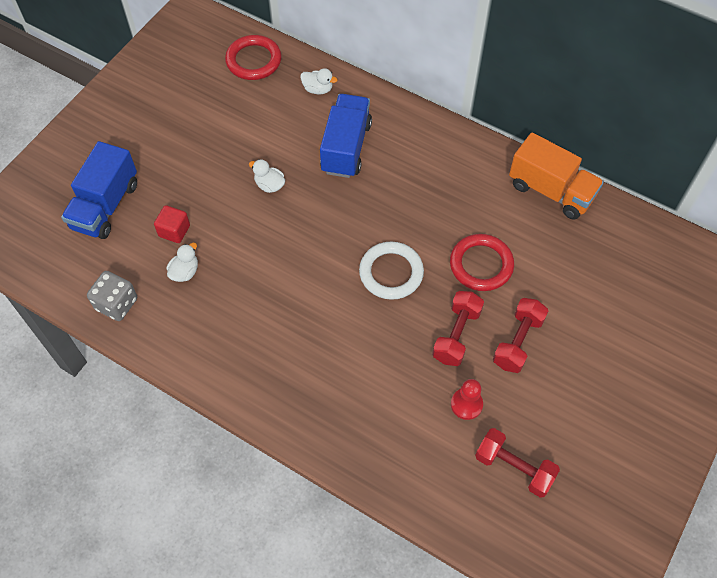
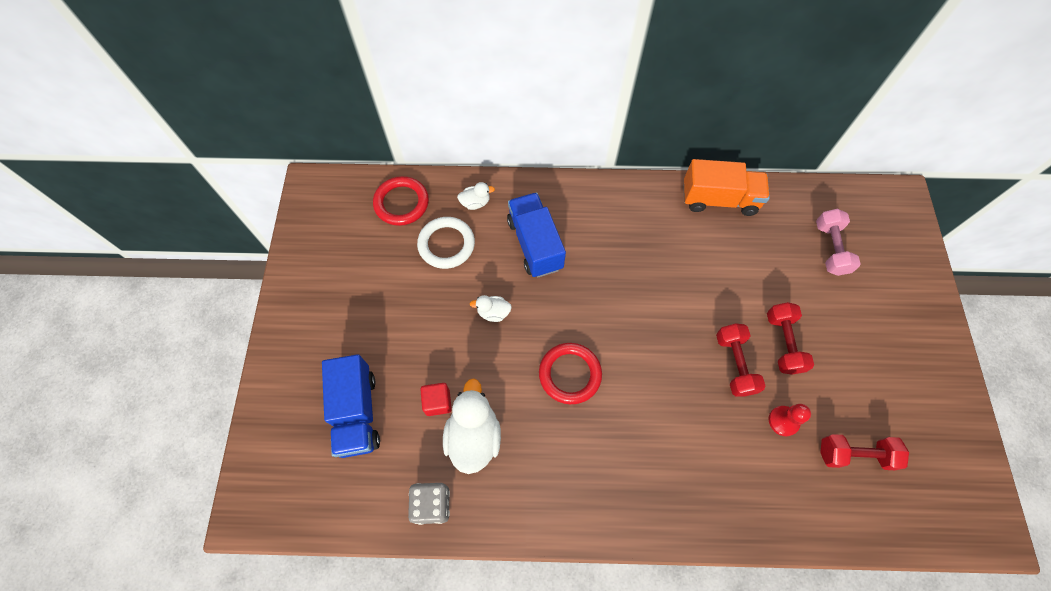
camera: 30 degrees left, 5 degrees up
(185, 272) = (474, 436): white duck -> white duck, size x1.97
(391, 273) = (647, 338): white ring -> white ring (446, 244)
(481, 265) = (711, 291): red ring -> red ring (570, 374)
(632, 286) = (830, 248): none -> pink dumbbell

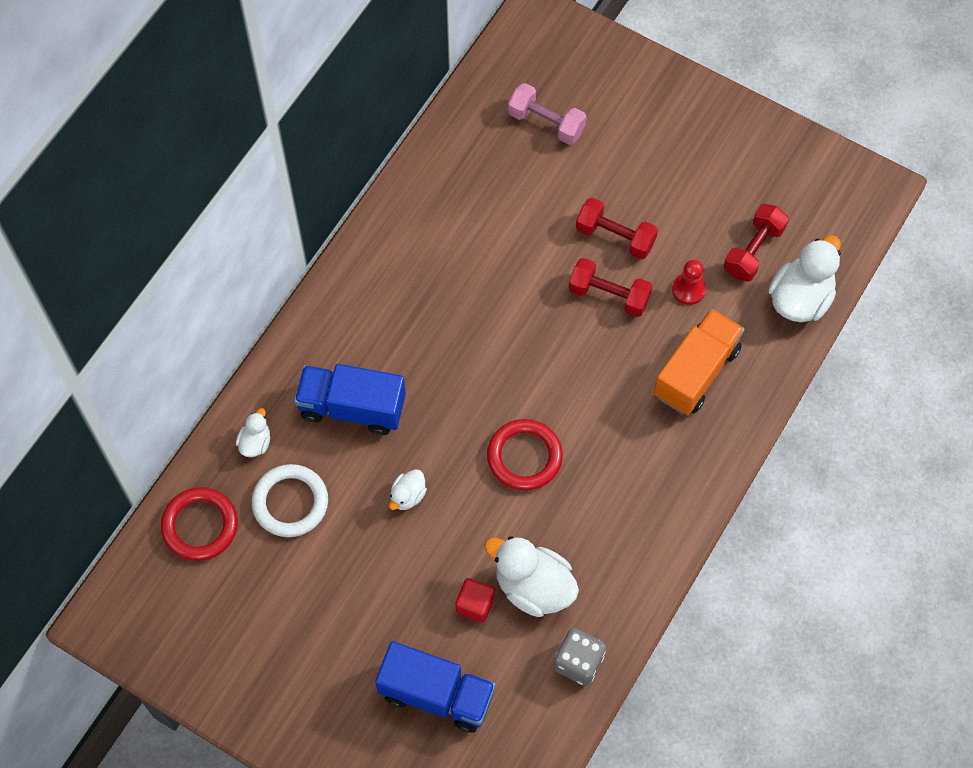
camera: 60 degrees left, 0 degrees up
(719, 199) = (421, 188): orange truck -> orange truck (696, 372)
(844, 518) = (800, 298): none -> white duck

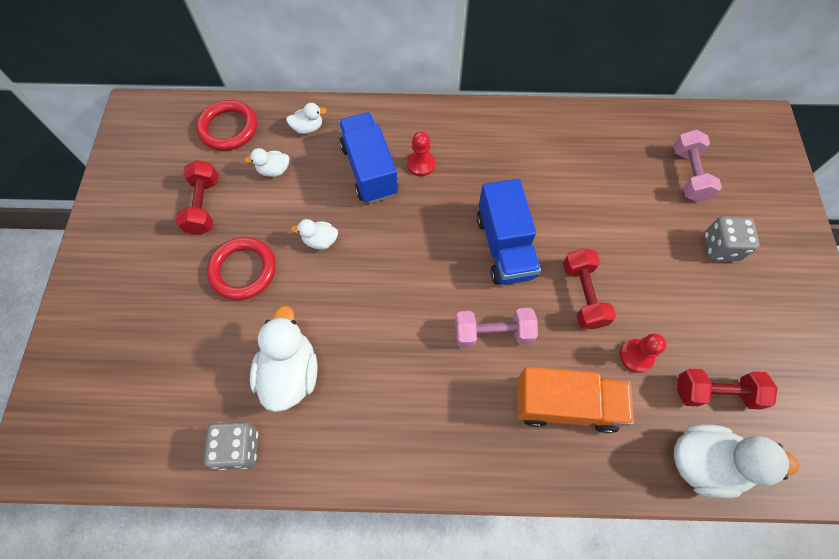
camera: 60 degrees right, 0 degrees up
(290, 502) = (274, 170): white ring -> white duck
(377, 355) = (421, 164): none -> red pawn
(436, 694) = (162, 347): blue truck -> blue truck (504, 246)
(475, 605) = (253, 335): red cube -> none
(524, 457) = (401, 306): red ring -> red ring (243, 270)
(598, 392) = (493, 333): none -> pink dumbbell
(615, 237) = (636, 273): red dumbbell -> red dumbbell (204, 206)
(634, 151) = (720, 247): none -> grey dice

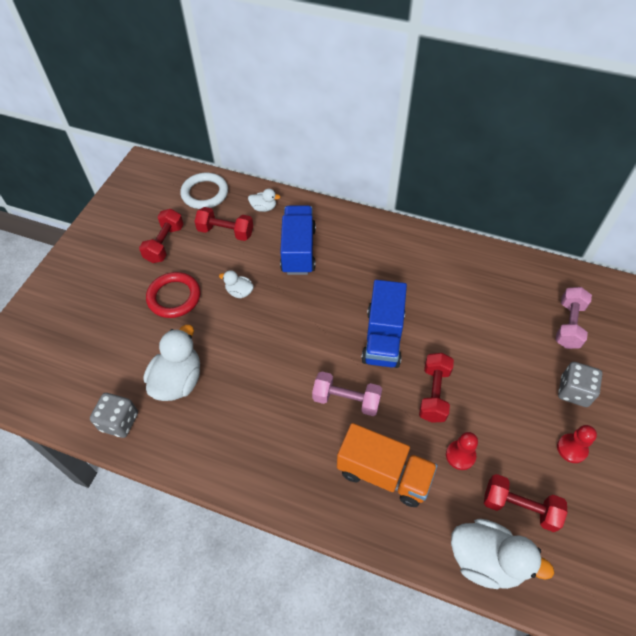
camera: 20 degrees right, 10 degrees down
(228, 128) = (205, 193): red ring -> white ring
(274, 170) = (226, 232): white duck -> red dumbbell
(421, 164) = (340, 257): red pawn -> red pawn (572, 449)

